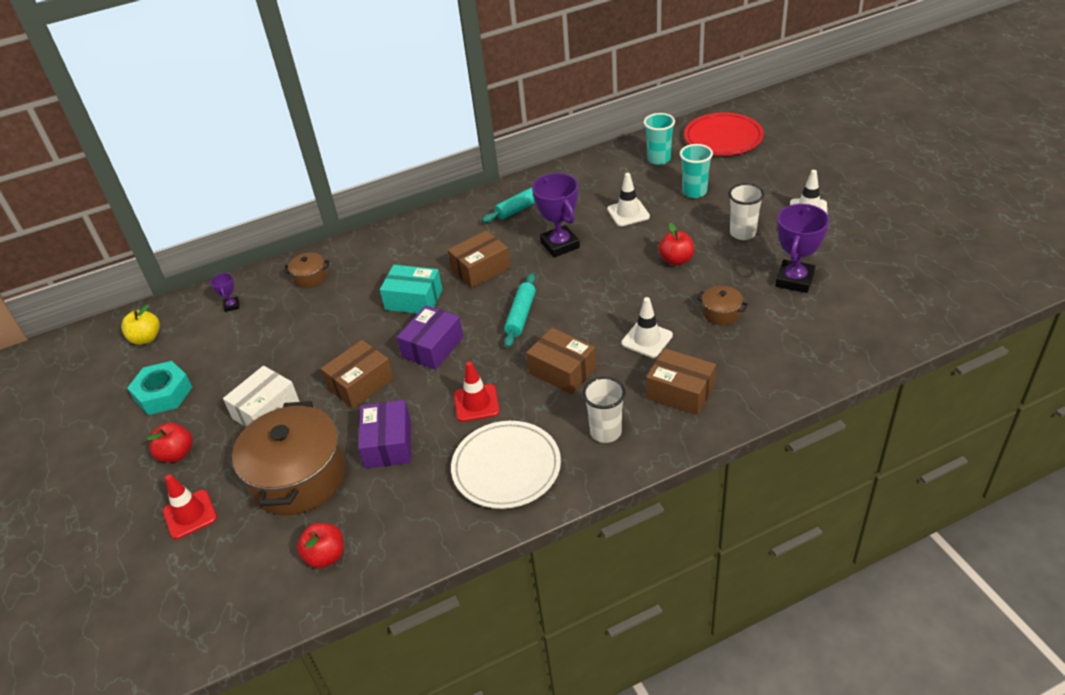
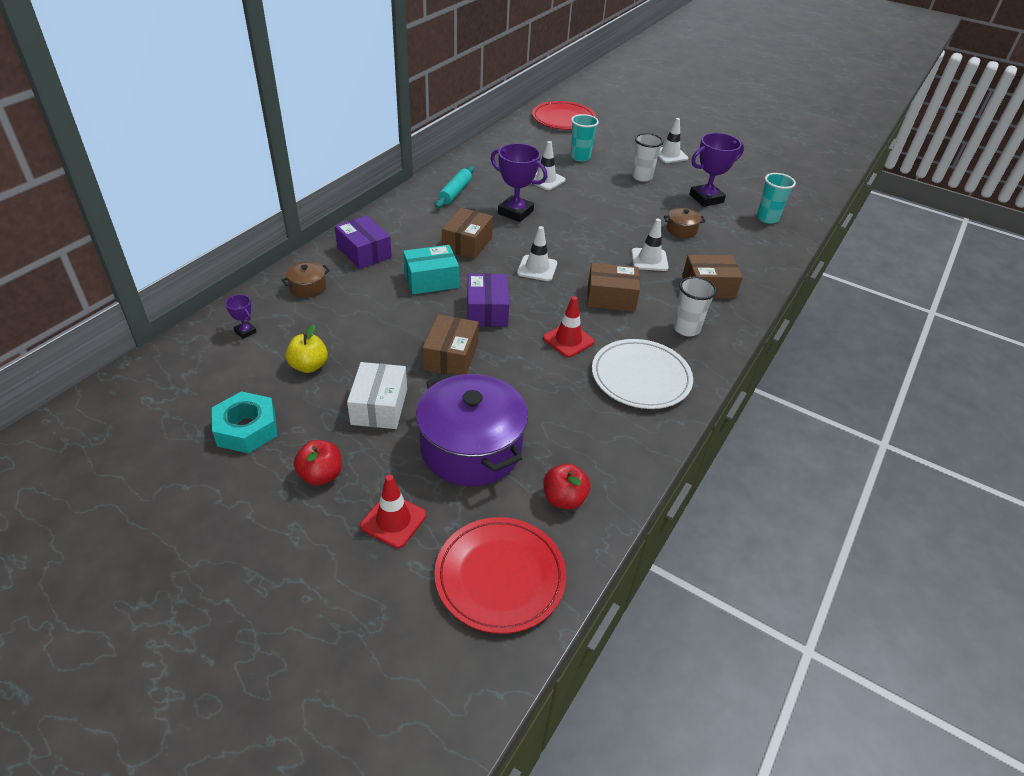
camera: 40 degrees left, 0 degrees up
(146, 338) = (170, 387): yellow apple -> yellow apple (309, 366)
(218, 598) = (500, 576): none -> red plate
(298, 477) = (471, 448): brown pot -> purple pot
(388, 444) = (526, 394): purple box -> purple box (364, 252)
(521, 315) = (537, 268): turquoise rolling pin -> white traffic cone
(659, 159) = (531, 140): turquoise cup -> turquoise cup (767, 218)
(676, 260) = (614, 203): red apple -> none
(794, 280) = (706, 198): purple trophy -> purple trophy turned 75 degrees clockwise

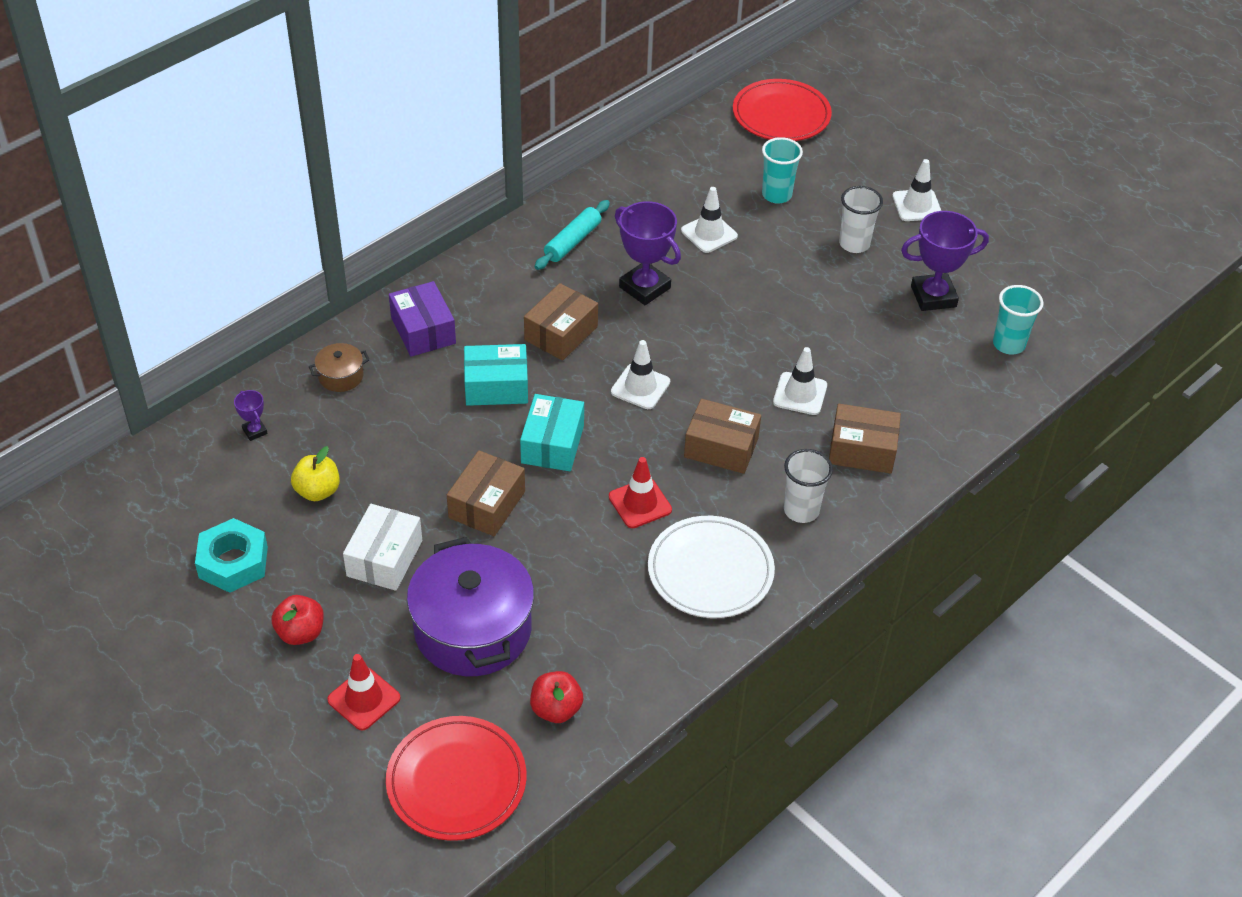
camera: 15 degrees right, 5 degrees up
(487, 311) = (552, 444): purple box -> turquoise box
(681, 230) = (869, 349): brown pot -> none

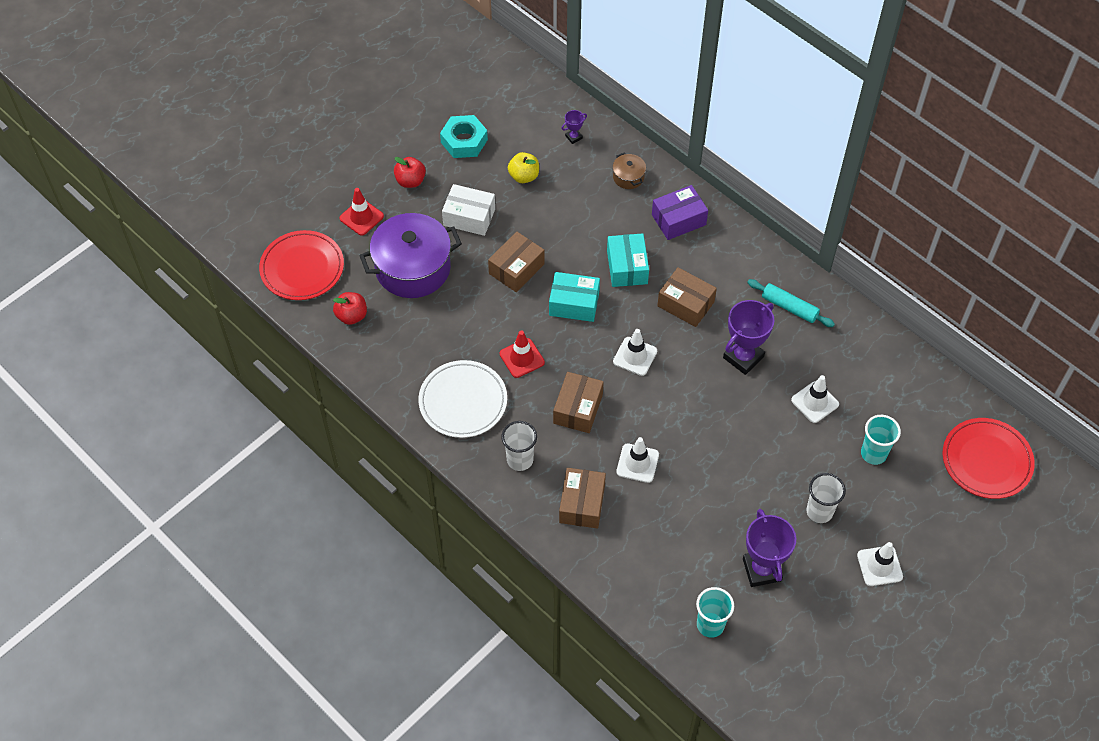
camera: 90 degrees right, 10 degrees up
(487, 504) = (516, 269): brown box -> brown box turned 75 degrees counterclockwise

